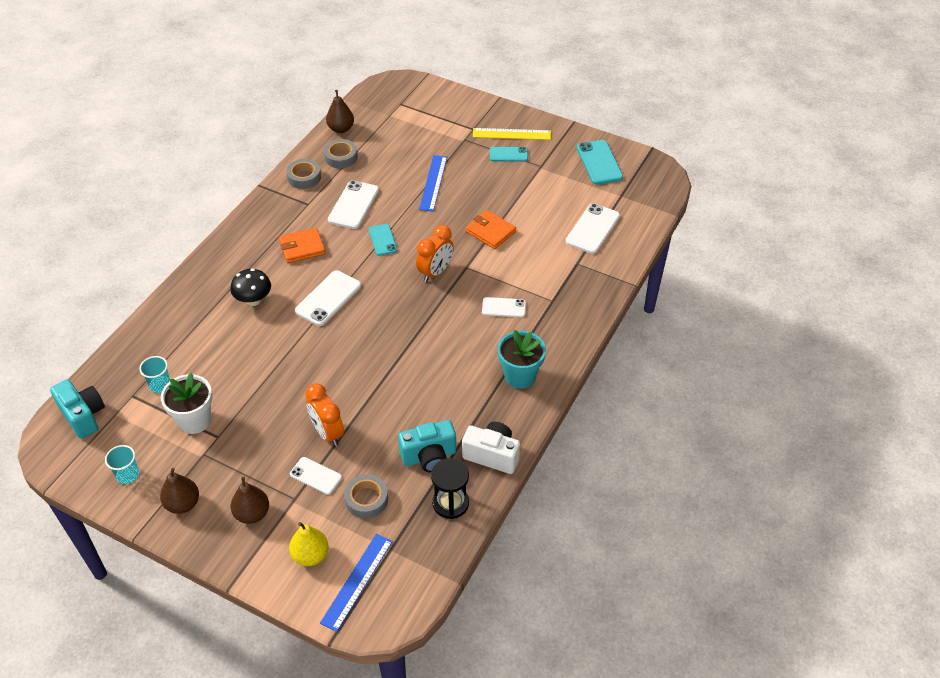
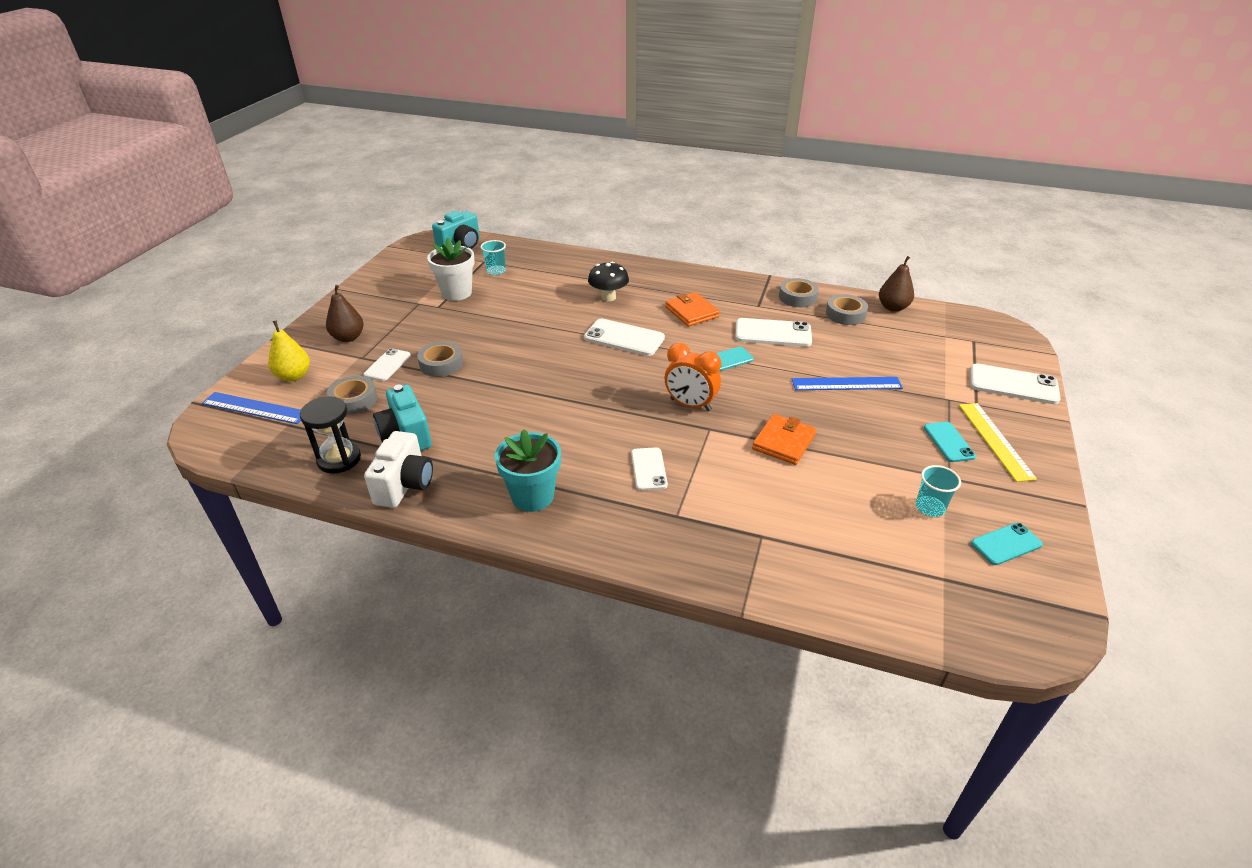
camera: 80 degrees right, 10 degrees down
(128, 475) = (399, 274): turquoise cup -> turquoise cup (930, 507)
(183, 504) = (365, 303): brown pear -> none
(327, 433) = (441, 364): orange clock -> grey tape
(592, 229) = (844, 548): white phone -> white phone (1013, 384)
(599, 162) = (1006, 544): turquoise phone -> turquoise phone, size x0.63

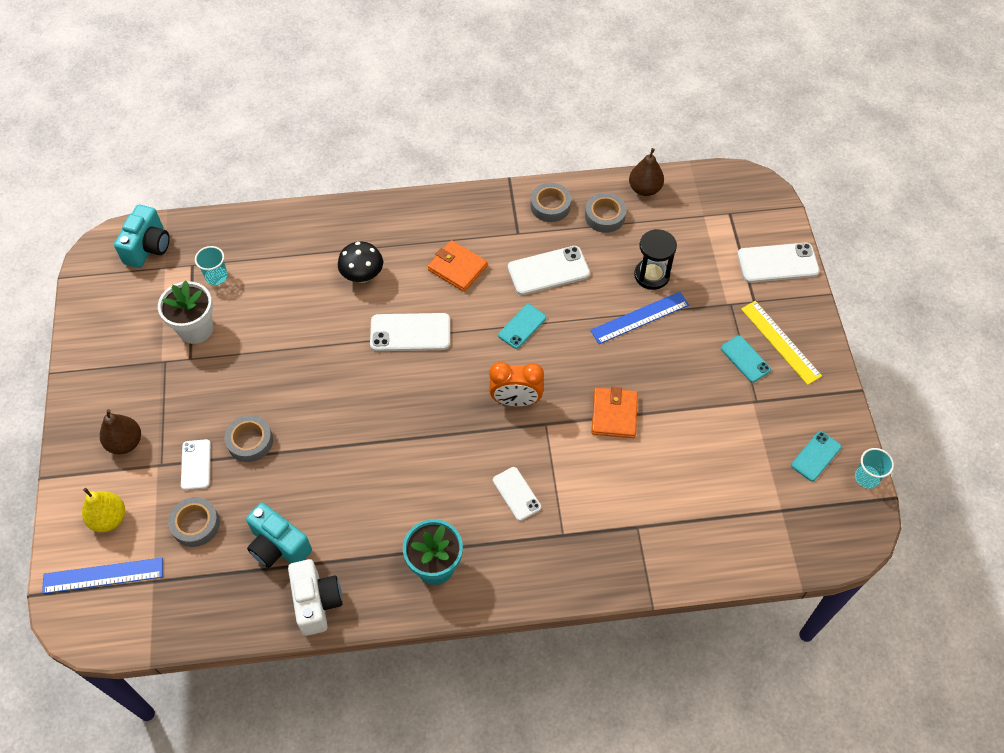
camera: 25 degrees left, 20 degrees up
(339, 459) = (235, 600): black hourglass -> black hourglass (651, 275)
(930, 507) = (752, 441): turquoise cup -> turquoise cup (867, 477)

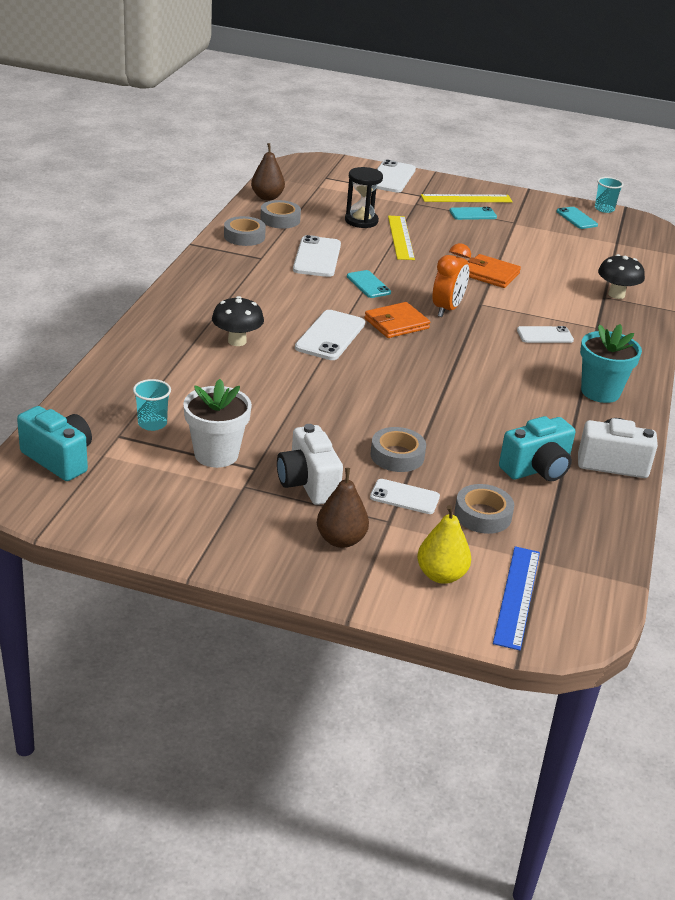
camera: 70 degrees left, 25 degrees down
(185, 398) = (308, 484): none -> white camera
(457, 268) = (274, 294): orange wallet -> orange wallet (396, 323)
(640, 318) = (401, 237): blue ruler -> yellow ruler
(649, 537) = (616, 294): none -> black mushroom

